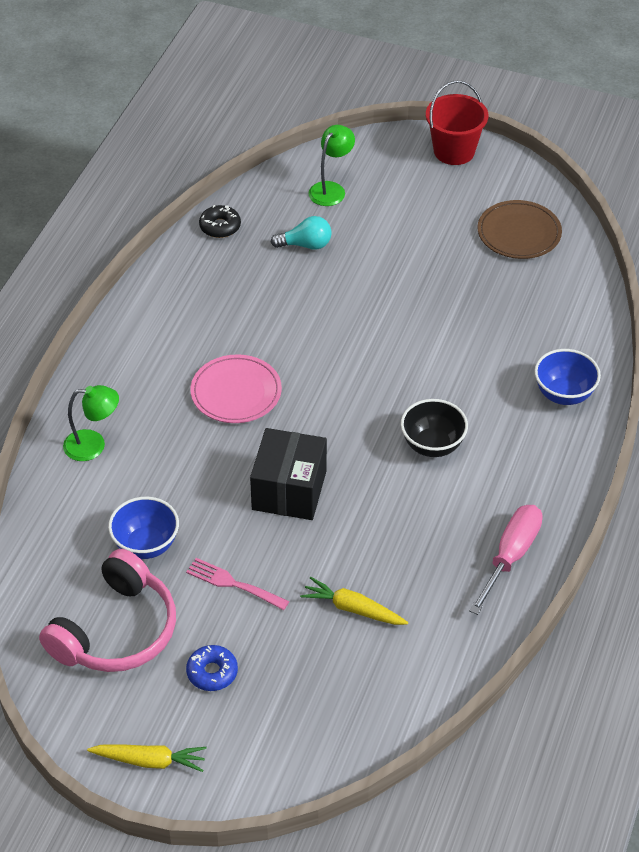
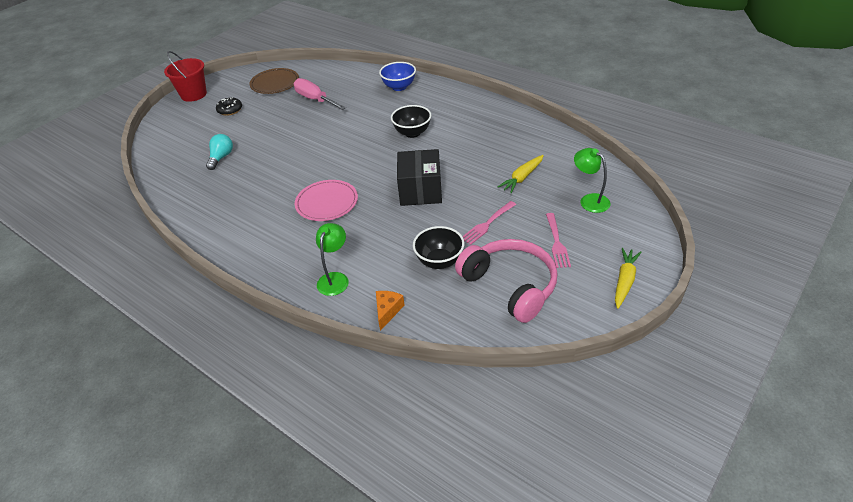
camera: 70 degrees left, 5 degrees down
(48, 512) = (387, 311): none -> orange cheese
(146, 545) = (439, 261): blue bowl -> black bowl
(212, 672) = (557, 242): blue donut -> pink fork
(220, 226) = (173, 191): black donut -> black donut (230, 110)
(289, 490) = (420, 191): black box -> black box turned 60 degrees clockwise
(331, 189) = (182, 141): green lamp -> green lamp (589, 200)
(510, 556) = (502, 119): pink screwdriver -> pink screwdriver (315, 100)

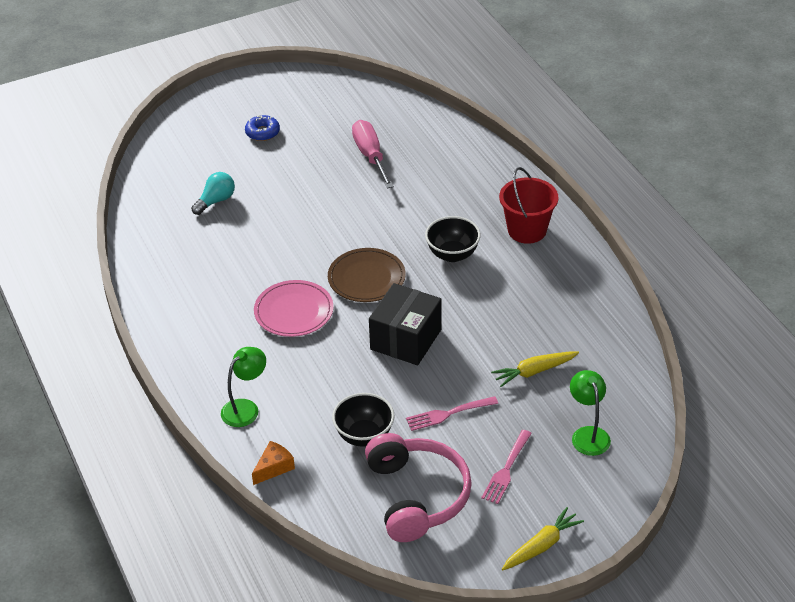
camera: 25 degrees right, 0 degrees up
(193, 94) = (234, 91): red bucket -> red bucket (527, 230)
(230, 110) = (262, 132): black donut -> blue donut
(275, 83) = (338, 110): brown plate -> brown plate (366, 278)
(399, 87) = (485, 176): blue bowl -> none

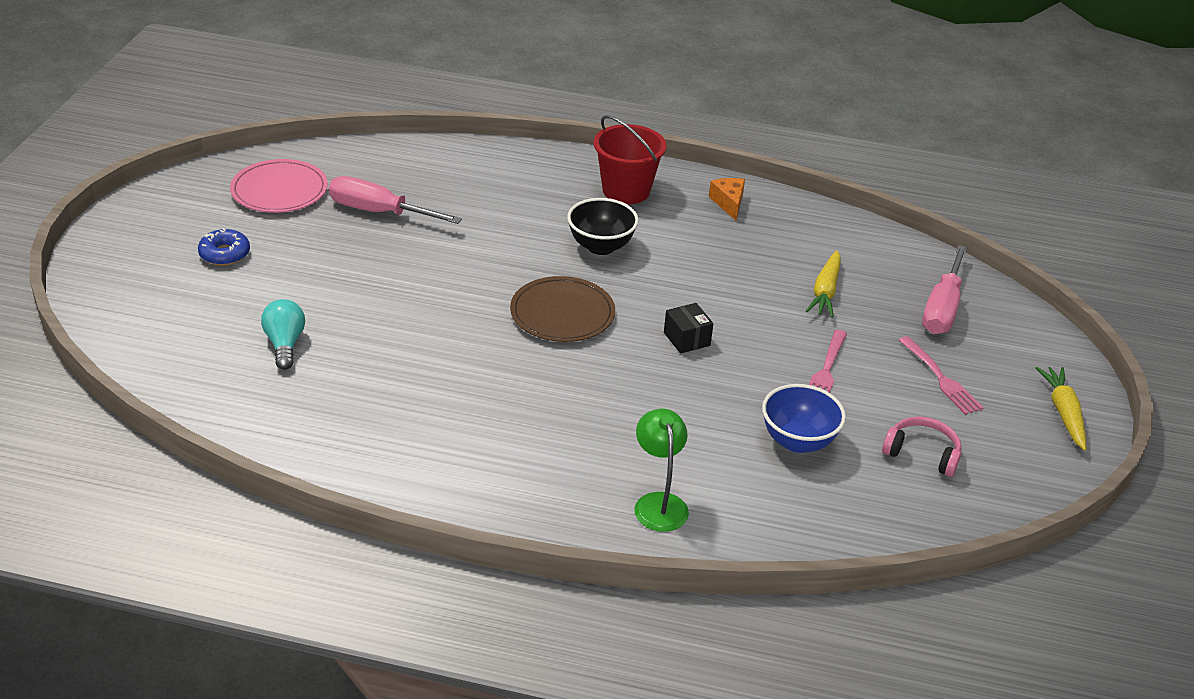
camera: 55 degrees left, 5 degrees down
(274, 467) = (777, 531): orange cheese -> orange cheese (728, 203)
(294, 311) = (548, 387): pink plate -> pink plate (279, 190)
(364, 436) = (798, 441): black bowl -> blue bowl
(406, 339) = (687, 339): black box -> black box, size x0.50
(416, 496) = (922, 453): pink headphones -> pink headphones, size x0.51
(588, 434) = (942, 308): green lamp -> pink screwdriver

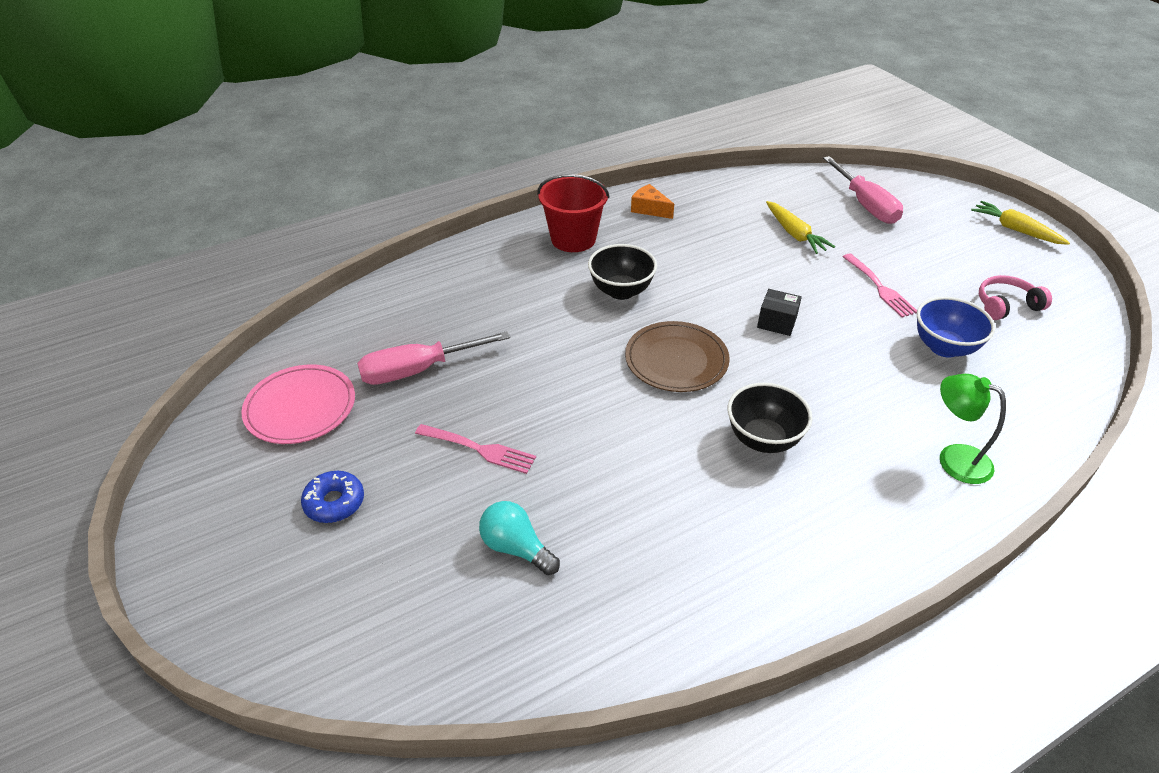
camera: 40 degrees left, 5 degrees up
(537, 397) = (763, 439): none -> black bowl
(941, 378) = (936, 250): pink fork -> pink fork (479, 449)

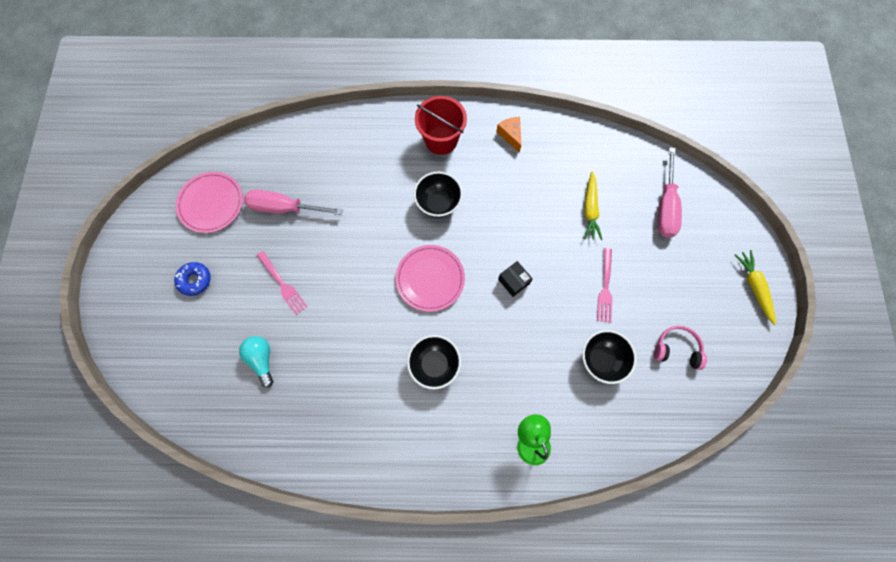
camera: 30 degrees right, 30 degrees up
(676, 360) = (430, 279): brown plate -> pink plate
(944, 347) = (601, 359): blue bowl -> black bowl

